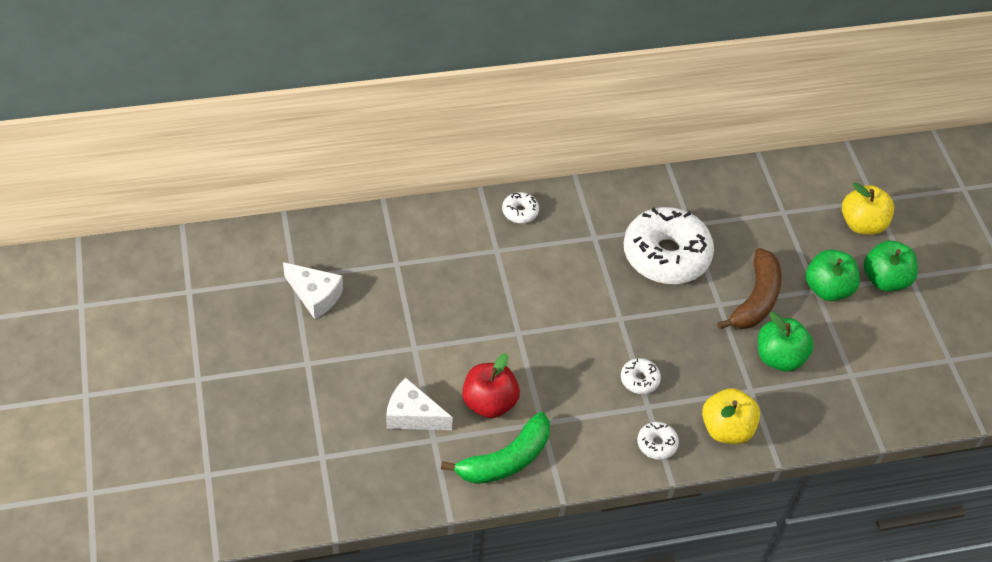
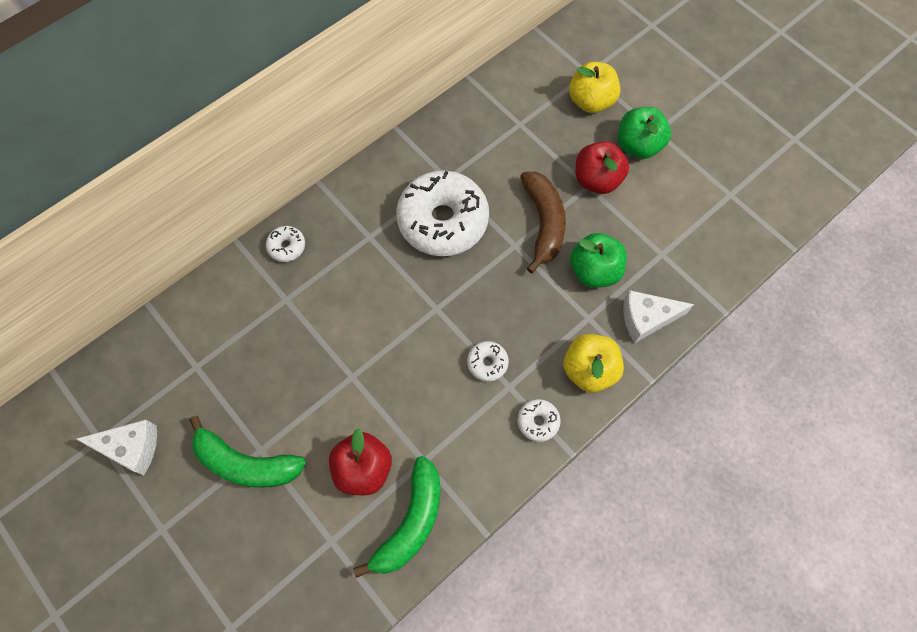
camera: 25 degrees left, 15 degrees up
(398, 351) = (246, 463): none -> green banana
(412, 415) = (297, 526): white cheese -> white cheese (646, 319)
(827, 289) = (597, 180): green apple -> red apple

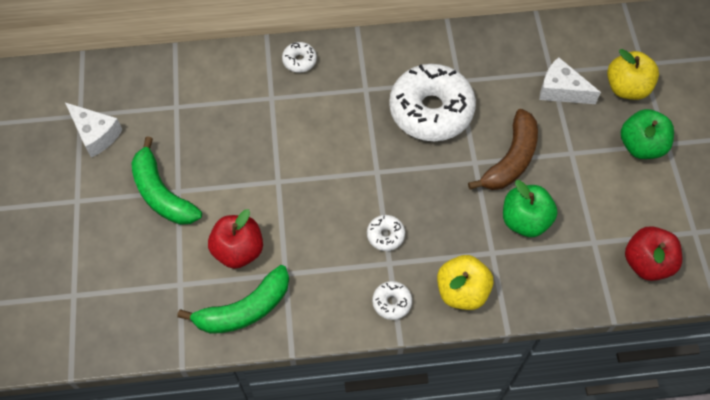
camera: 35 degrees right, 5 degrees down
(597, 180) = (582, 152): red apple -> red apple (646, 262)
(646, 319) = (540, 283): white cheese -> white cheese (561, 90)

